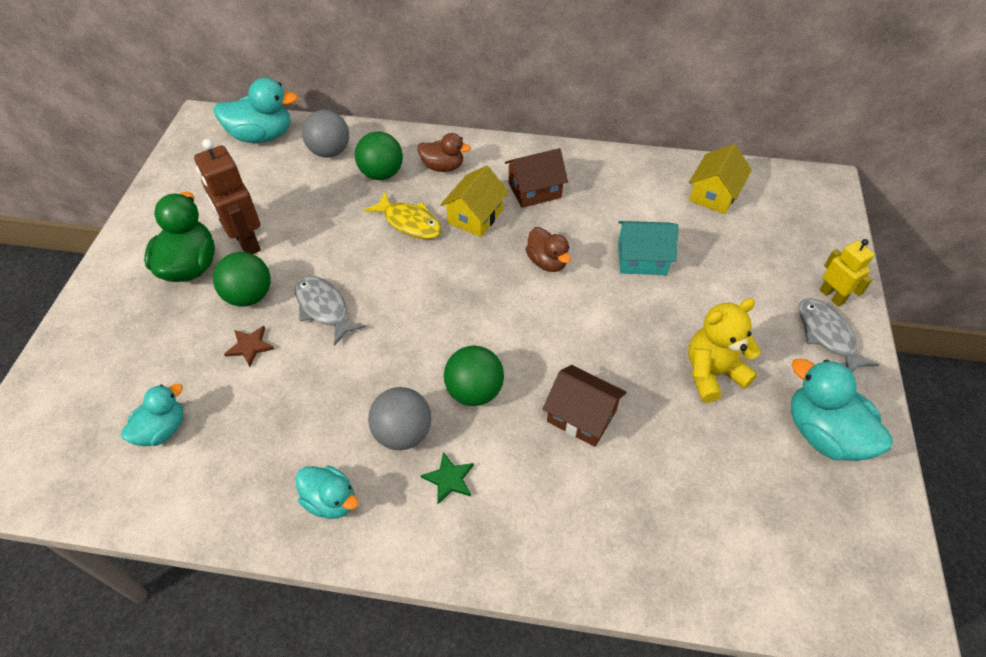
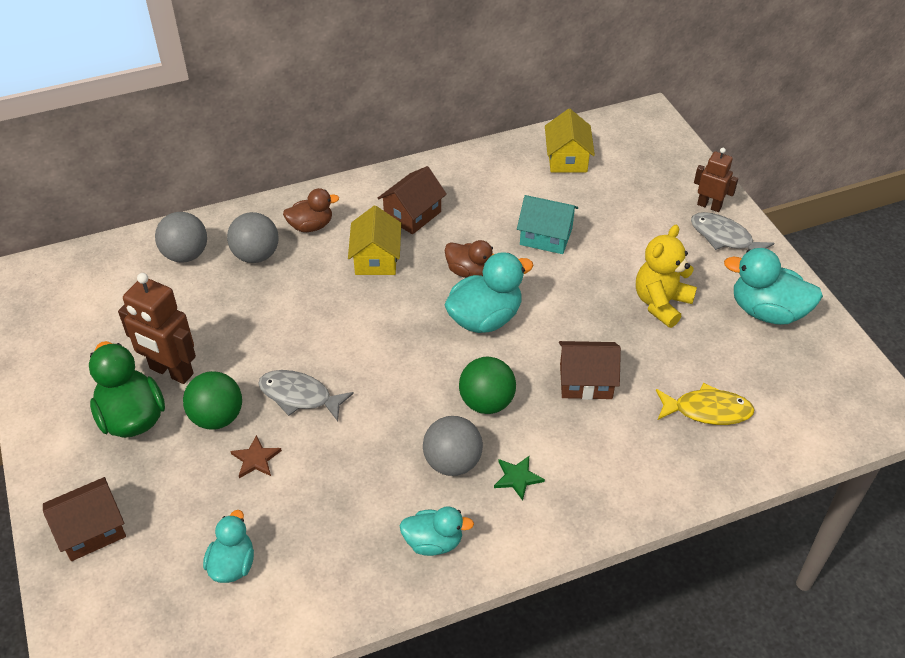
camera: 30 degrees left, 5 degrees down
(91, 344) = (91, 530): none -> brown house
(262, 136) = (99, 267): turquoise duck -> turquoise duck (485, 318)
(381, 174) = (256, 255): green ball -> grey ball
(409, 222) = (319, 288): yellow fish -> yellow fish (707, 410)
(642, 259) = (546, 236): turquoise house -> turquoise house turned 45 degrees clockwise
(832, 296) = (709, 206): yellow robot -> brown robot

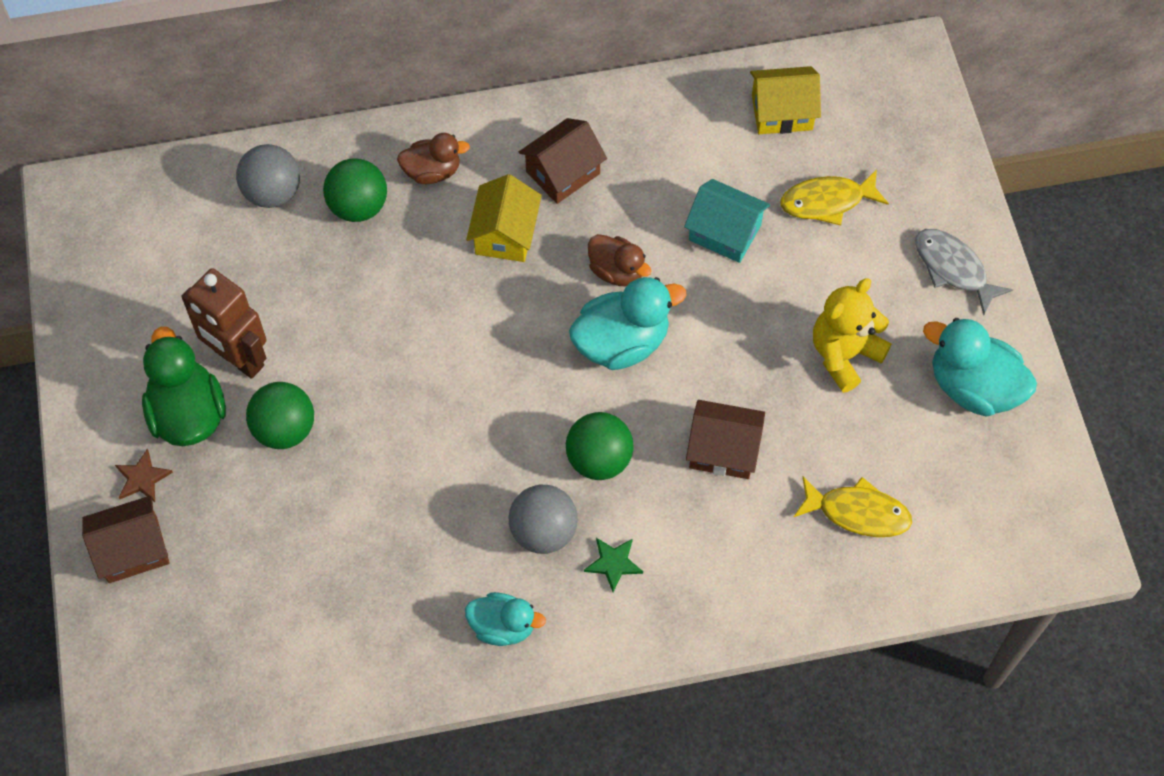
camera: 10 degrees right, 15 degrees up
(232, 565) = (280, 616): turquoise duck -> none
(256, 255) = (358, 207): grey ball -> green ball
(256, 459) = (322, 491): brown star -> brown star (142, 478)
(299, 396) = (383, 416): grey fish -> none
(567, 159) = (782, 112): yellow house -> yellow house turned 75 degrees clockwise
(617, 208) = (827, 201): none -> yellow fish
(709, 206) = (948, 216): brown robot -> none

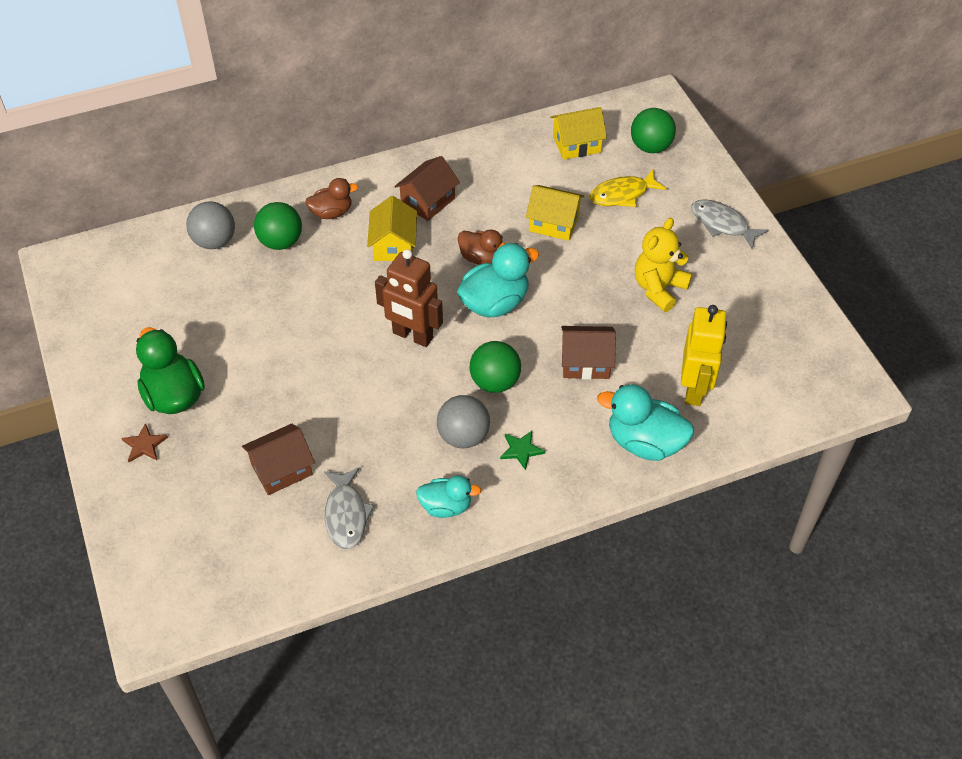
camera: 10 degrees left, 10 degrees down
(133, 549) = (144, 496): brown house -> brown house (281, 469)
(238, 359) = (207, 353): brown robot -> brown robot (412, 336)
(285, 429) = (251, 395): green ball -> green ball (650, 147)
(376, 617) = (346, 514): none -> grey fish
(724, 232) = (554, 223): turquoise house -> yellow house
(857, 512) = (694, 389): yellow fish -> yellow robot
(973, 387) = (756, 296): turquoise duck -> turquoise duck (644, 442)

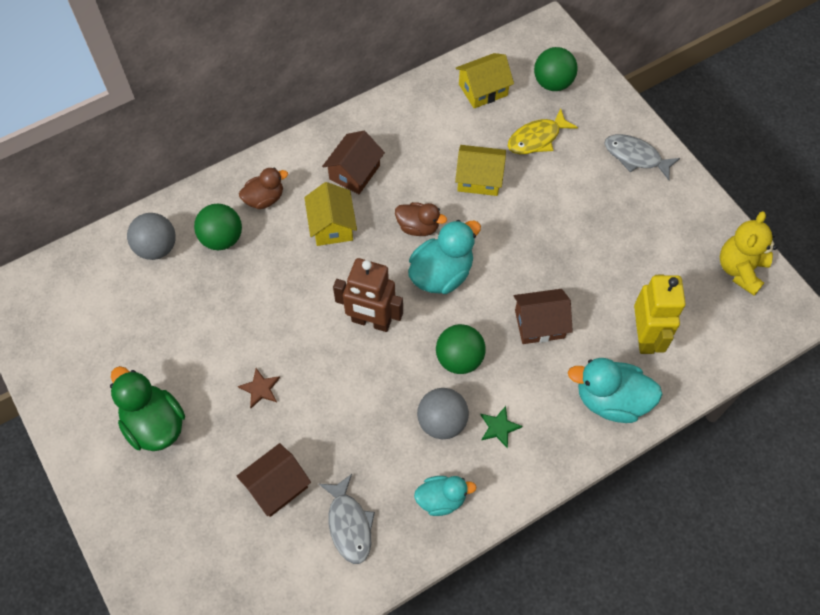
camera: 10 degrees left, 10 degrees up
(144, 445) = (137, 483): brown star -> brown star (260, 389)
(659, 288) = (591, 234): yellow teddy bear -> yellow teddy bear (740, 269)

